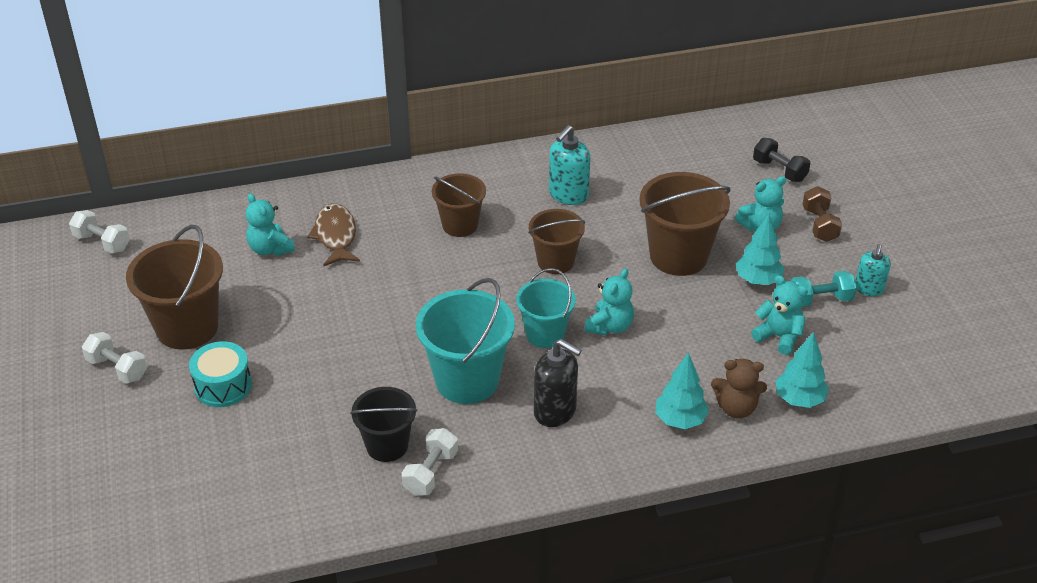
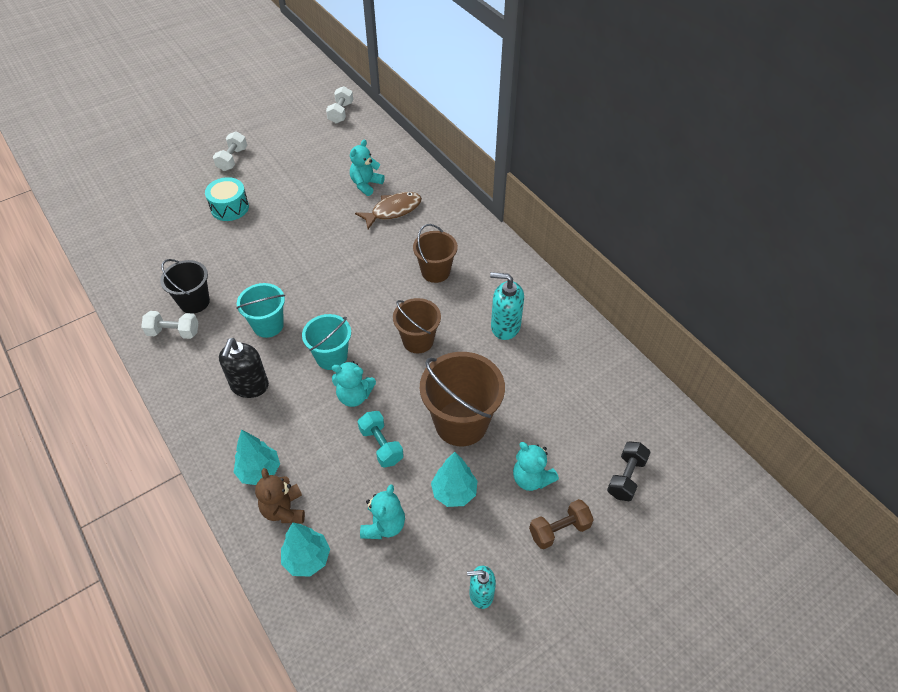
camera: 70 degrees right, 10 degrees up
(187, 327) = (277, 174): brown bucket -> none
(467, 380) = (268, 325): turquoise bucket -> turquoise bucket, size x0.63
(820, 300) = (447, 551): turquoise dumbbell -> turquoise dumbbell (381, 445)

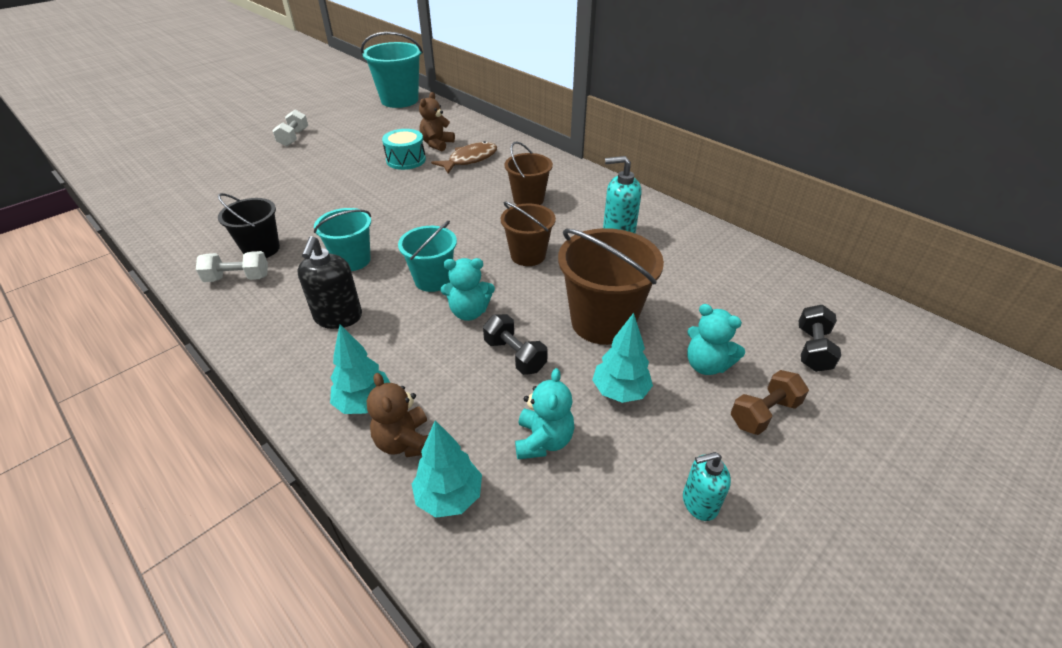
camera: 10 degrees left, 10 degrees down
(230, 207) = (295, 172): turquoise drum -> turquoise drum (406, 160)
(341, 113) = (399, 100): white dumbbell -> turquoise bucket
(366, 184) = (437, 144): turquoise teddy bear -> brown teddy bear
(381, 445) = (515, 355): turquoise dumbbell -> black dumbbell

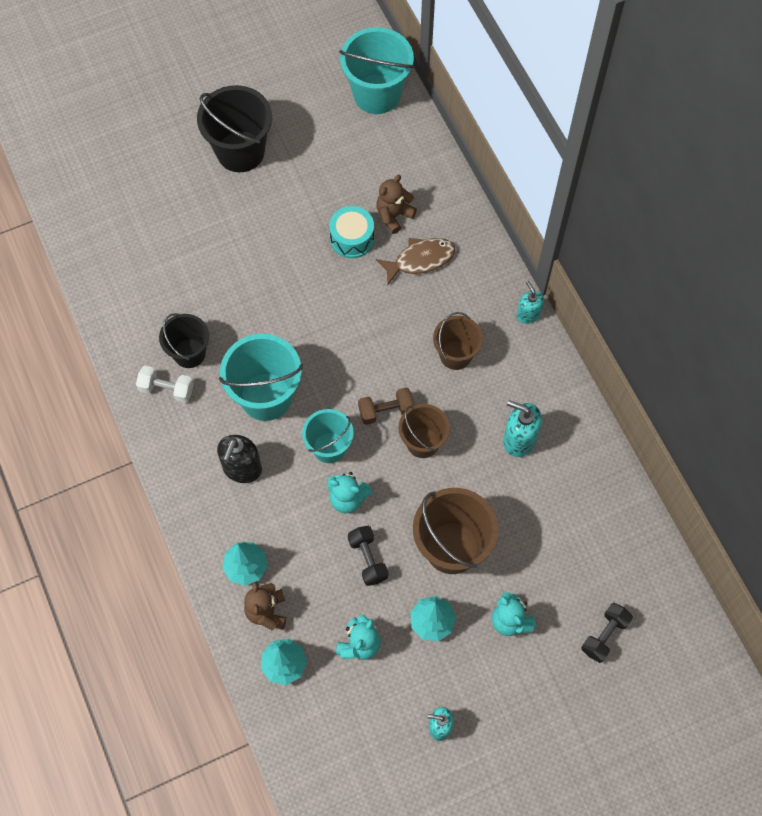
camera: 20 degrees right, 25 degrees up
(294, 138) = (240, 151): white dumbbell -> black bucket
(352, 260) = (266, 396): turquoise bucket -> turquoise bucket, size x1.59
(576, 168) = (528, 314): none -> turquoise soap dispenser
(764, 413) = (526, 678): brown dumbbell -> brown dumbbell (386, 411)

